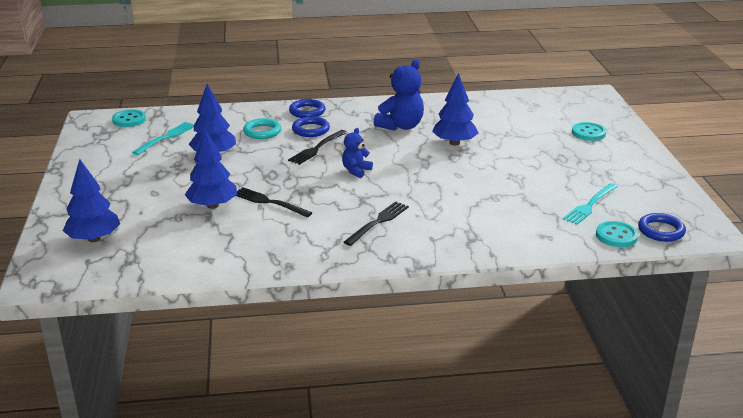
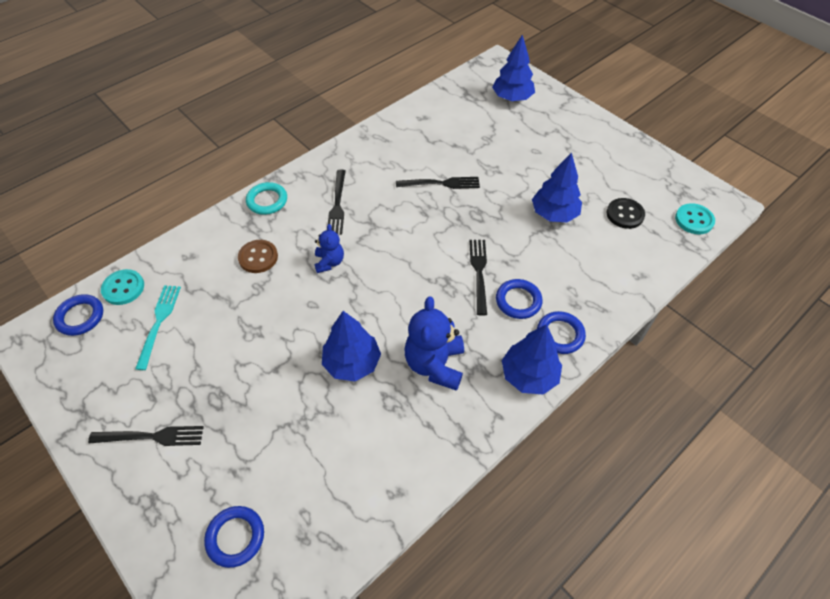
camera: 145 degrees right, 25 degrees up
(166, 137) = (625, 214): turquoise fork -> black button
(212, 205) = (477, 160): blue tree -> blue tree (529, 375)
(262, 132) = (558, 270): turquoise ring -> turquoise ring (267, 201)
(356, 171) = (411, 258): blue teddy bear -> blue teddy bear (329, 262)
(481, 214) = (258, 257): none -> brown button
(574, 114) = (235, 537): none -> blue ring
(588, 133) = (199, 487): turquoise button -> none
(613, 157) = (152, 436): none -> black fork

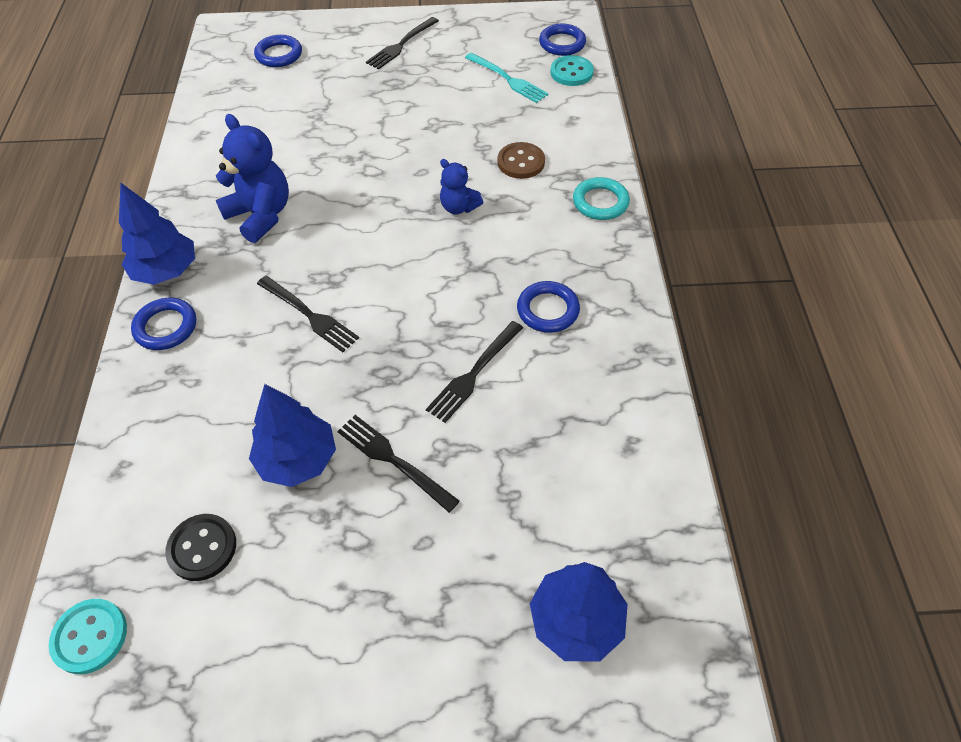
camera: 130 degrees right, 0 degrees up
(337, 205) = (536, 255): black fork -> black fork (393, 460)
(352, 363) = (330, 166): blue tree -> none
(518, 301) = (239, 322): blue ring -> blue ring (547, 310)

